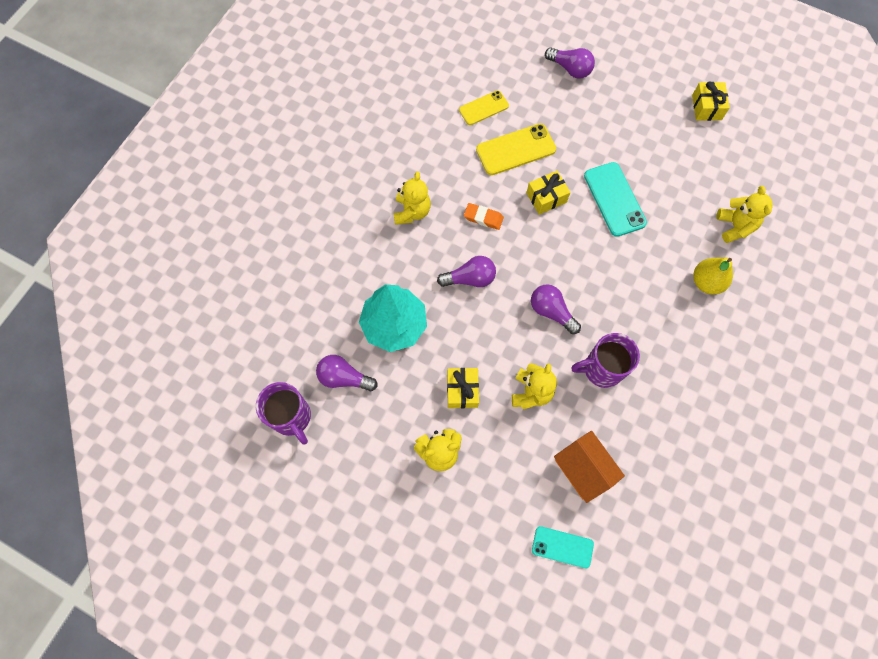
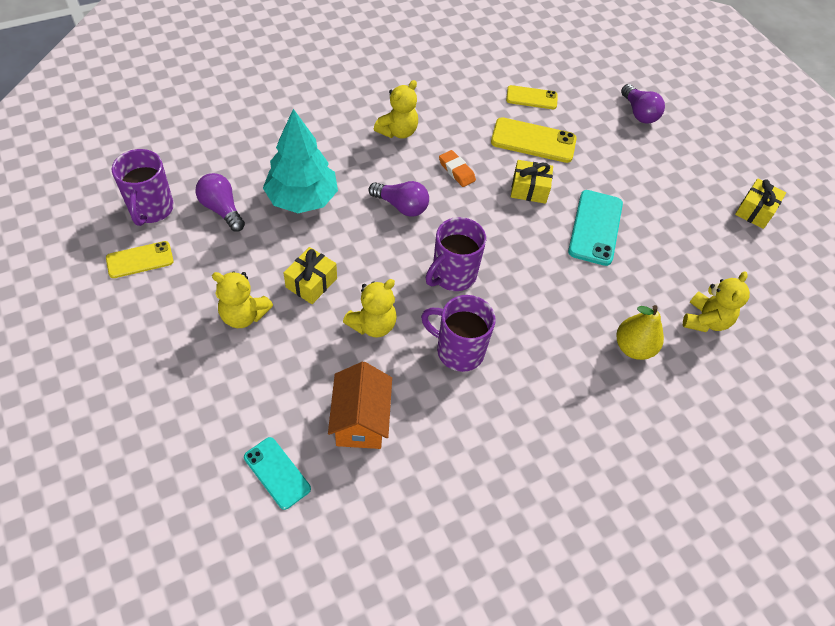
camera: 30 degrees right, 15 degrees down
(324, 465) = (140, 260): none -> yellow phone
(551, 312) = (452, 275): purple light bulb -> purple mug

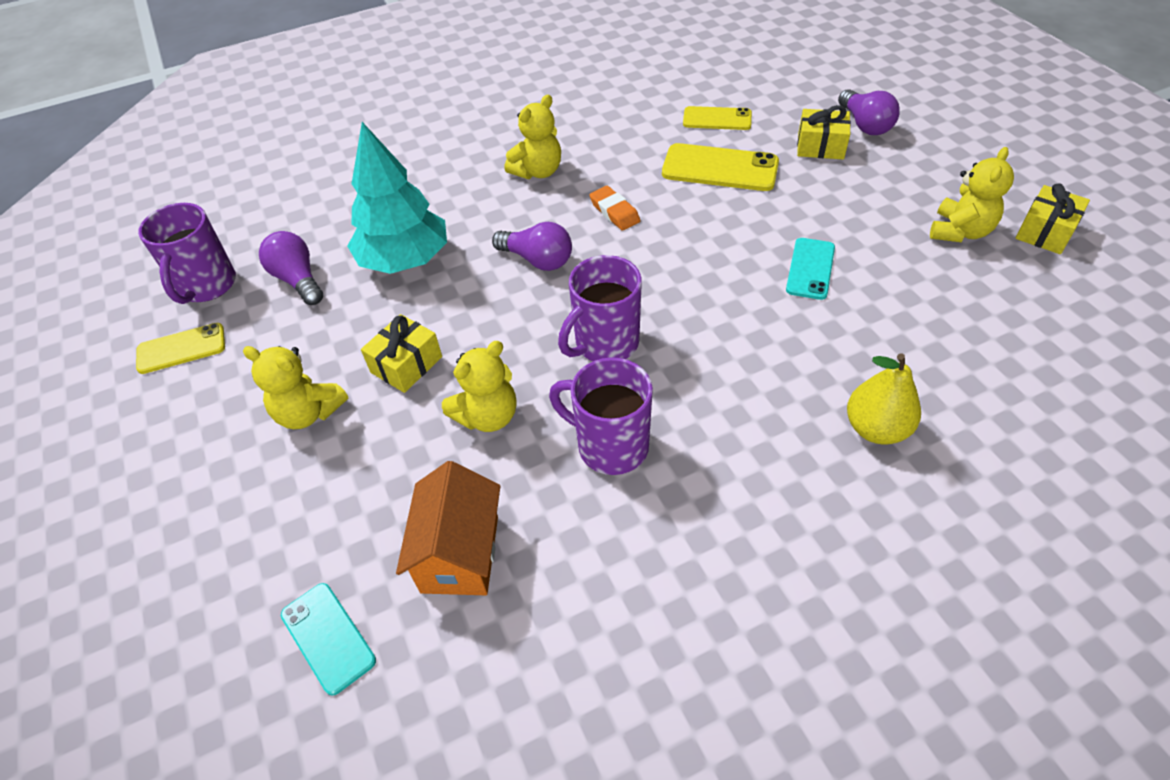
camera: 10 degrees right, 5 degrees down
(529, 189) = (715, 227): yellow gift -> yellow gift (820, 146)
(595, 227) = (810, 269): turquoise phone -> turquoise phone, size x0.64
(705, 320) = (985, 384): yellow teddy bear -> yellow teddy bear (960, 231)

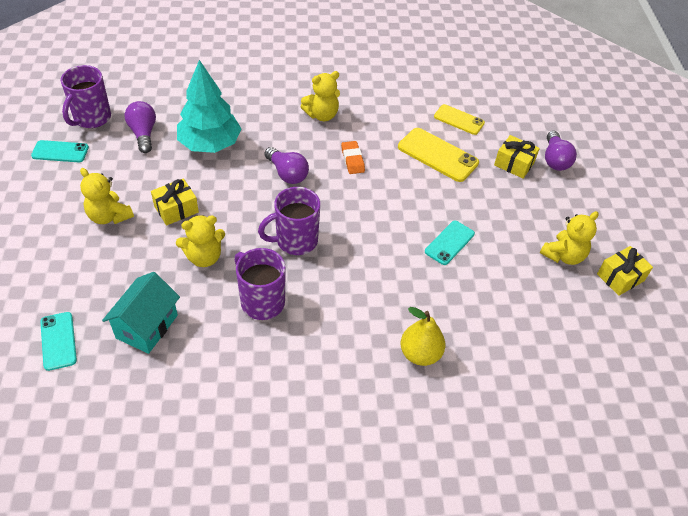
camera: 15 degrees right, 0 degrees up
(181, 348) = (60, 152): yellow phone -> turquoise phone
(460, 554) = (147, 326): orange house -> turquoise house

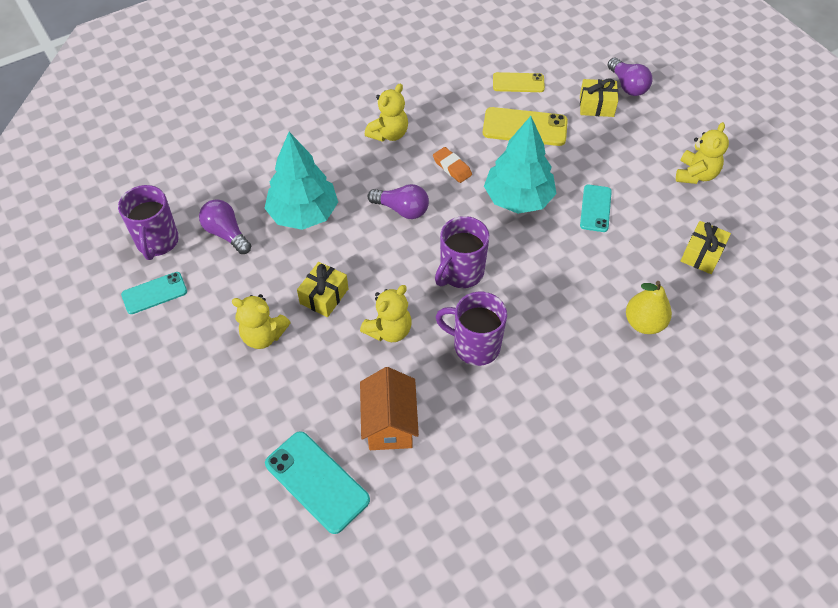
camera: 25 degrees left, 5 degrees up
(58, 341) = (317, 482): turquoise phone -> turquoise phone, size x1.55
(147, 326) = (389, 424): turquoise house -> orange house
(388, 206) = (518, 199): none -> turquoise tree
(620, 277) = (752, 173): yellow gift -> yellow gift (702, 254)

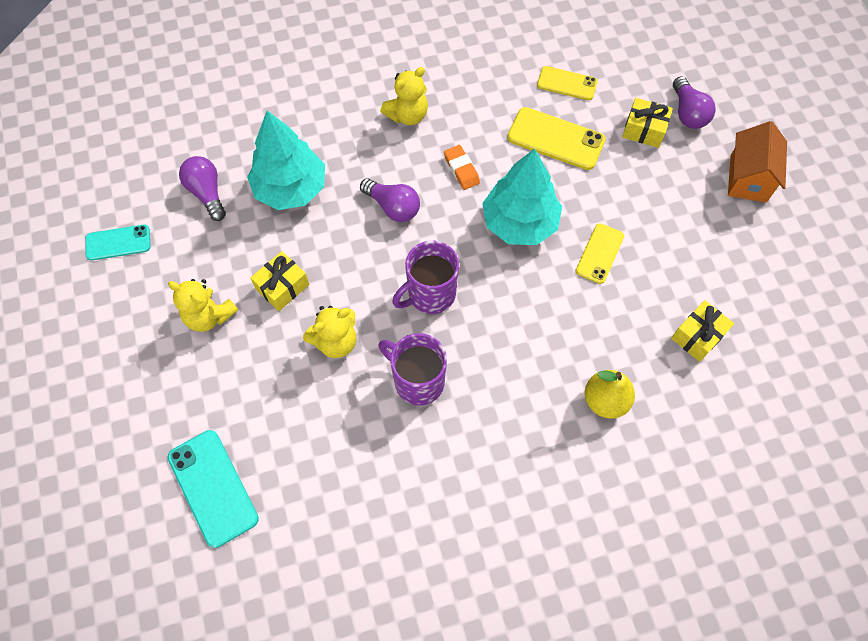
camera: 15 degrees right, 10 degrees up
(157, 242) = (137, 186): purple mug -> none
(389, 424) = (303, 444): orange house -> orange house (748, 178)
(595, 208) = (599, 253): turquoise phone -> yellow phone
(695, 174) = (726, 238): yellow teddy bear -> none

